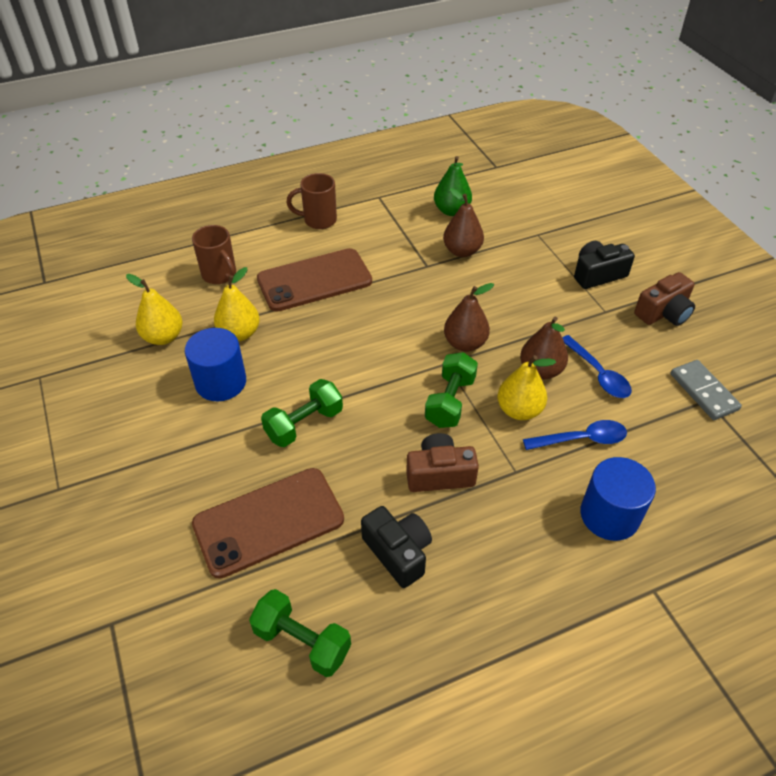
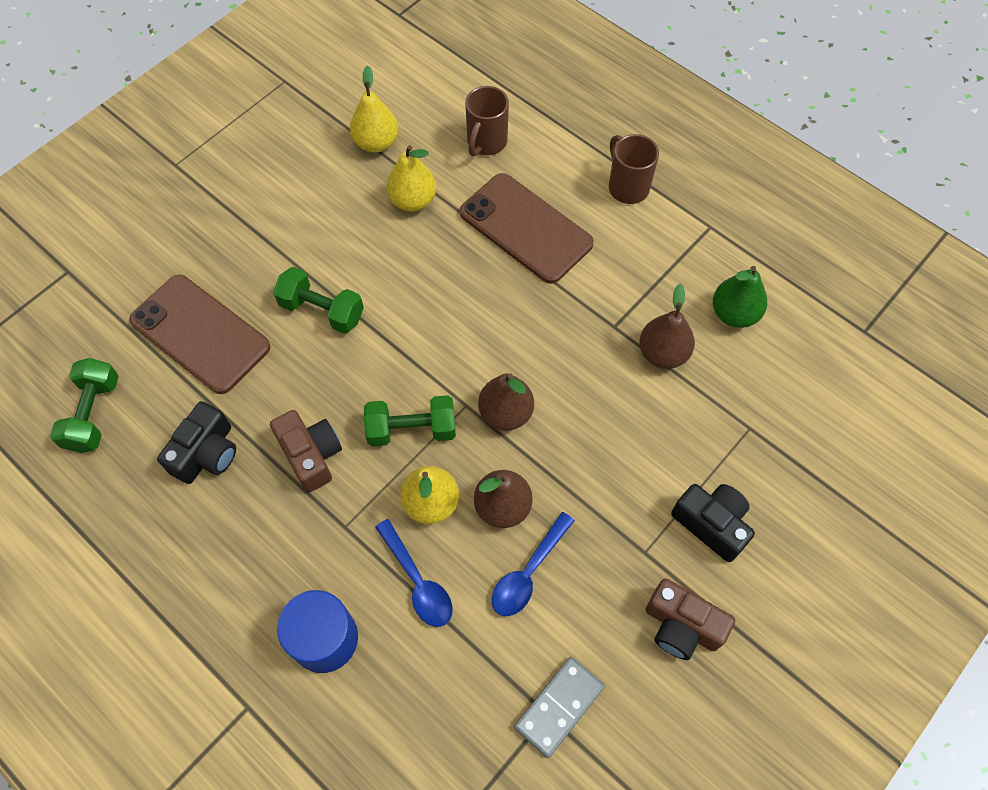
camera: 65 degrees right, 15 degrees up
(221, 382) = (342, 217): blue cylinder -> none

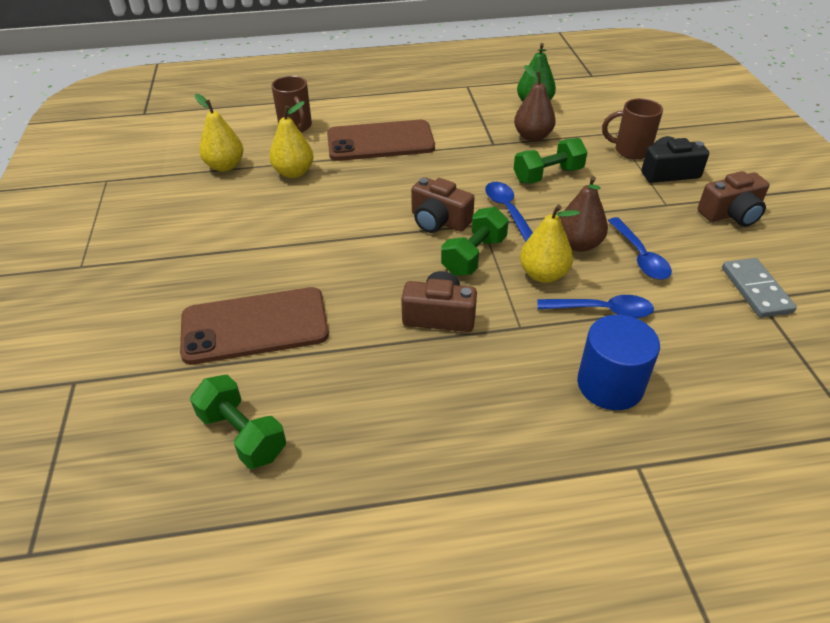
camera: 50 degrees left, 20 degrees down
(207, 453) = (370, 375): black camera -> none
(322, 310) = (323, 252): green dumbbell -> green dumbbell (548, 175)
(440, 367) = (439, 221): none -> brown camera
(505, 413) = (507, 210): brown pear -> blue spoon
(627, 187) = (403, 97): brown mug -> brown mug (630, 151)

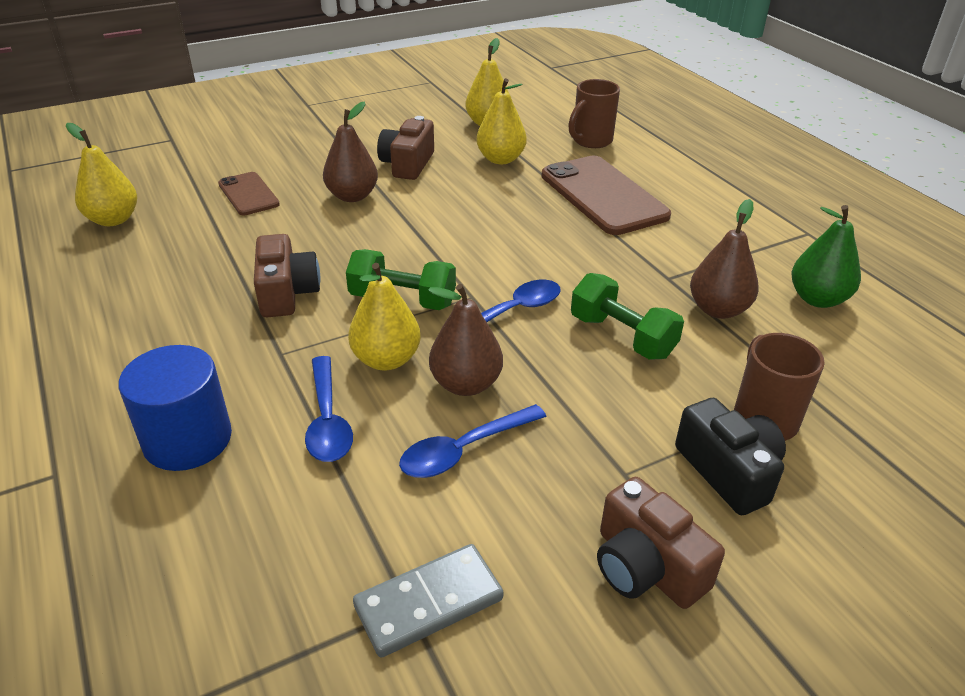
camera: 70 degrees right, 5 degrees down
(242, 435) = (113, 219): green dumbbell -> yellow pear
(255, 326) = (248, 194): brown phone -> brown phone, size x0.55
(303, 260) = (352, 196): none -> brown pear
(439, 221) = (461, 264): brown camera -> brown camera (407, 164)

